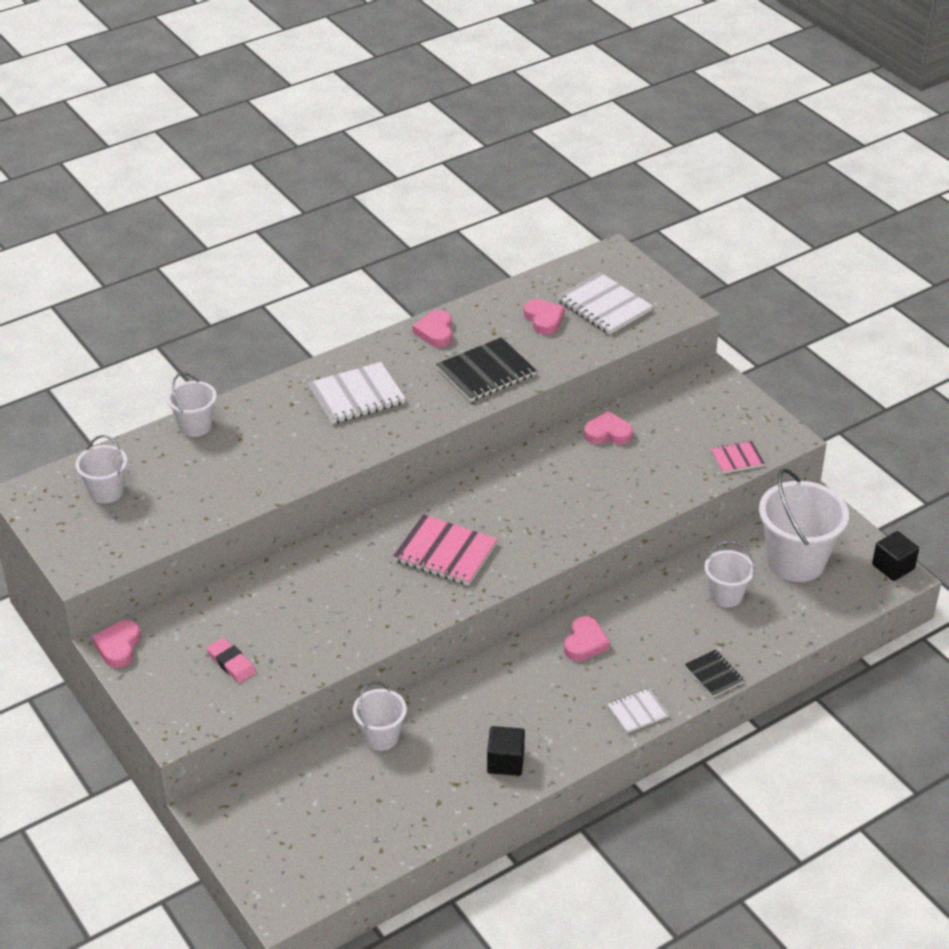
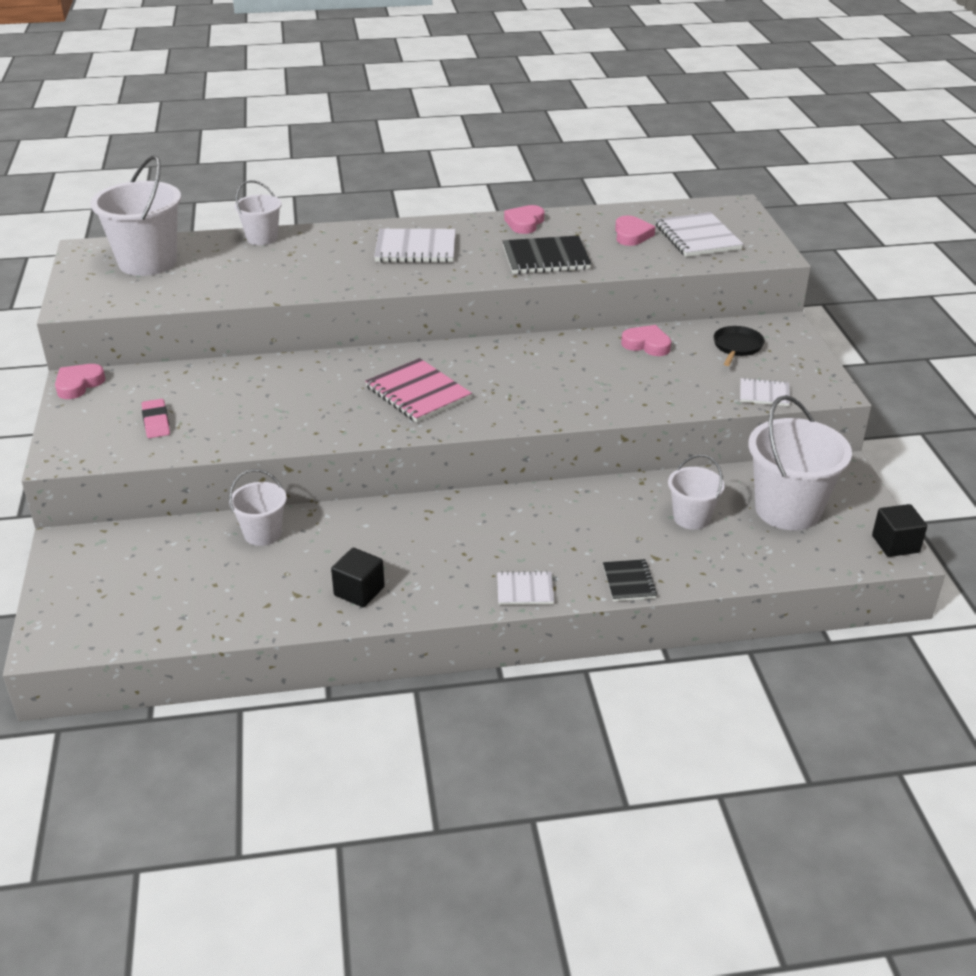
camera: 25 degrees right, 5 degrees down
(106, 492) = (147, 262): white bucket -> white bucket, size x1.80
(585, 643) = (517, 516): pink heart -> none
(685, 412) = (737, 347): none -> black pan
(737, 458) = (764, 394): pink notebook -> white notebook

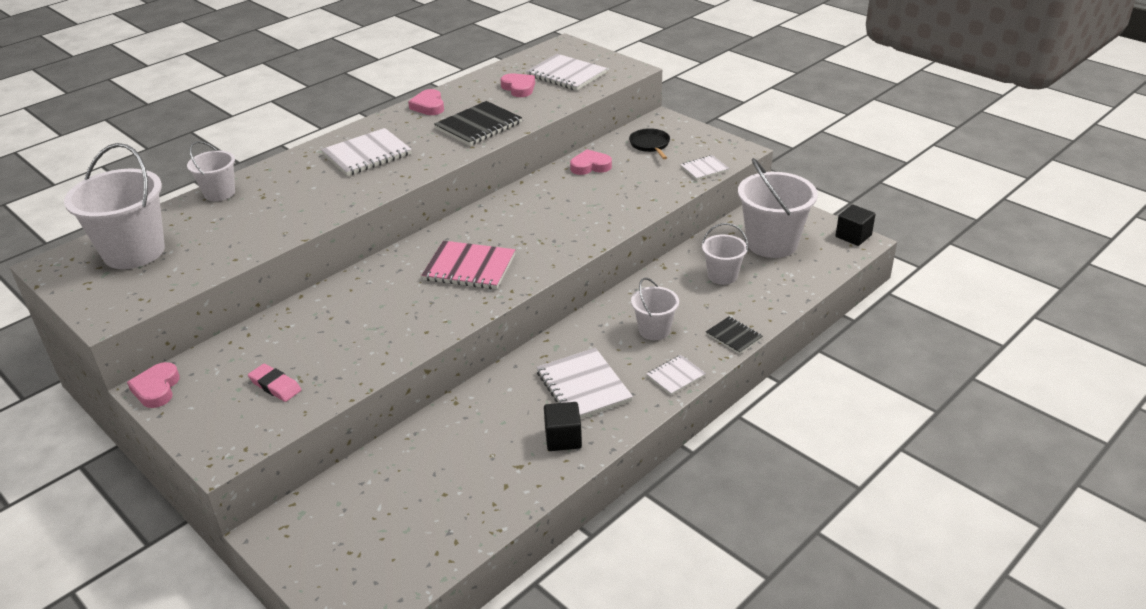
camera: 35 degrees left, 0 degrees up
(262, 534) = (436, 436): white bucket -> white bucket (654, 330)
(430, 555) = (583, 386): none -> white notebook

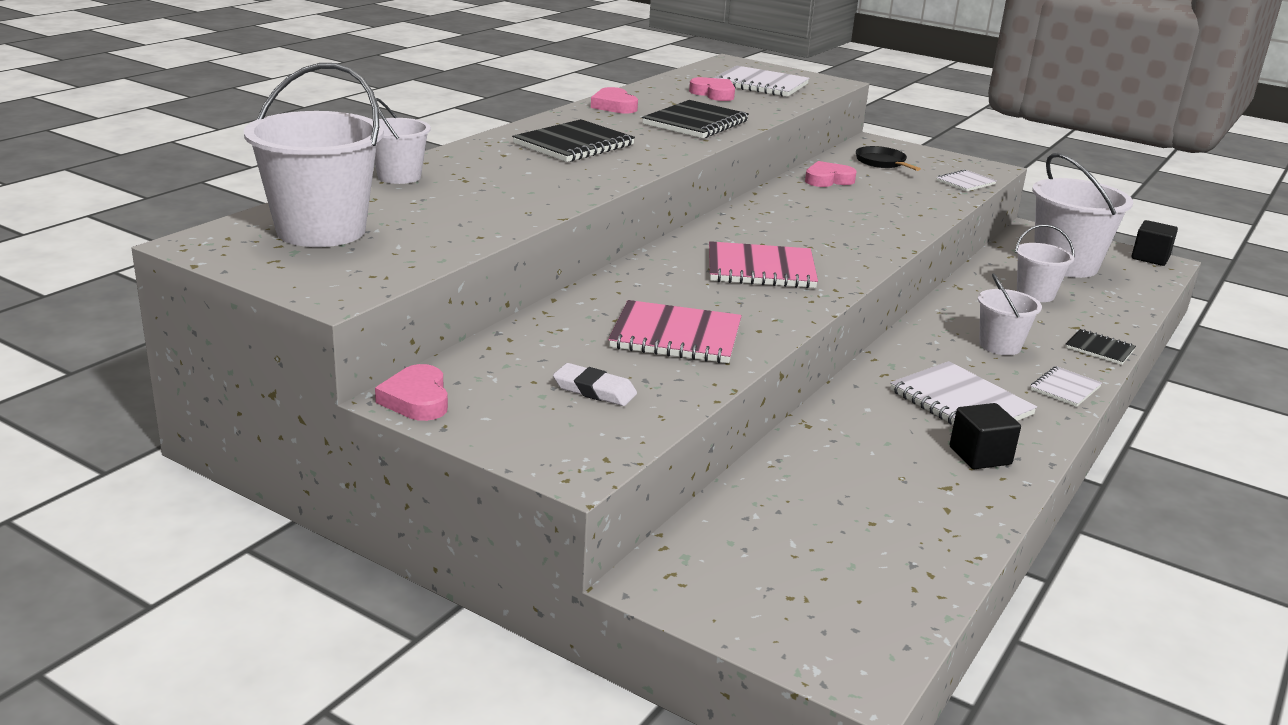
camera: 15 degrees left, 10 degrees down
(275, 386) = (594, 390): pink eraser -> white eraser
(363, 335) = (676, 336): none -> pink notebook
(367, 154) = (574, 144): white notebook -> black notebook

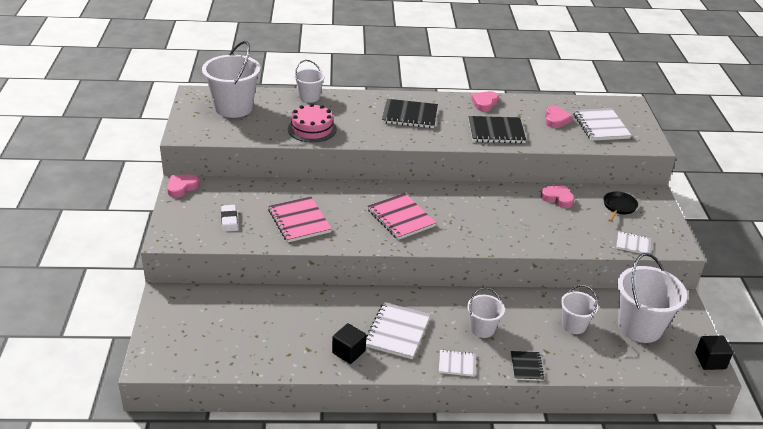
camera: 55 degrees right, 10 degrees up
(503, 203) = (312, 129): none -> pink cake

